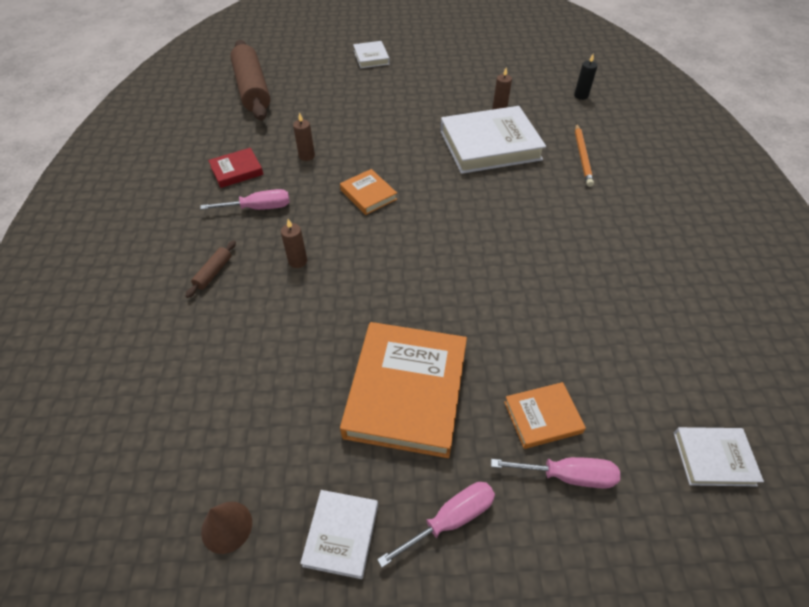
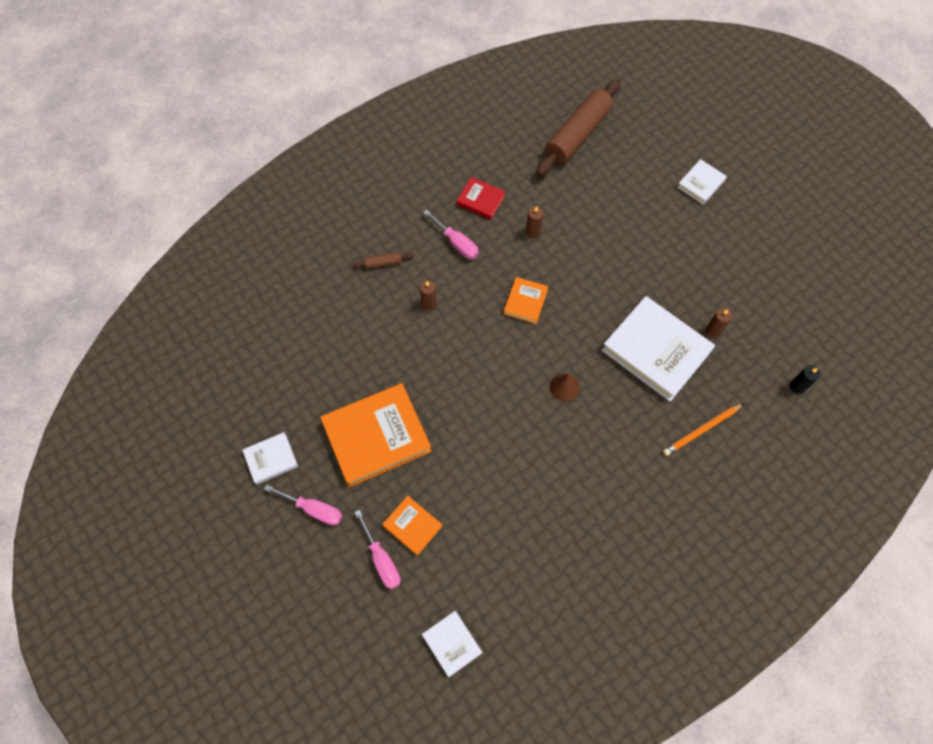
camera: 55 degrees right, 15 degrees up
(226, 527) = (240, 401): brown cone -> brown cone (564, 387)

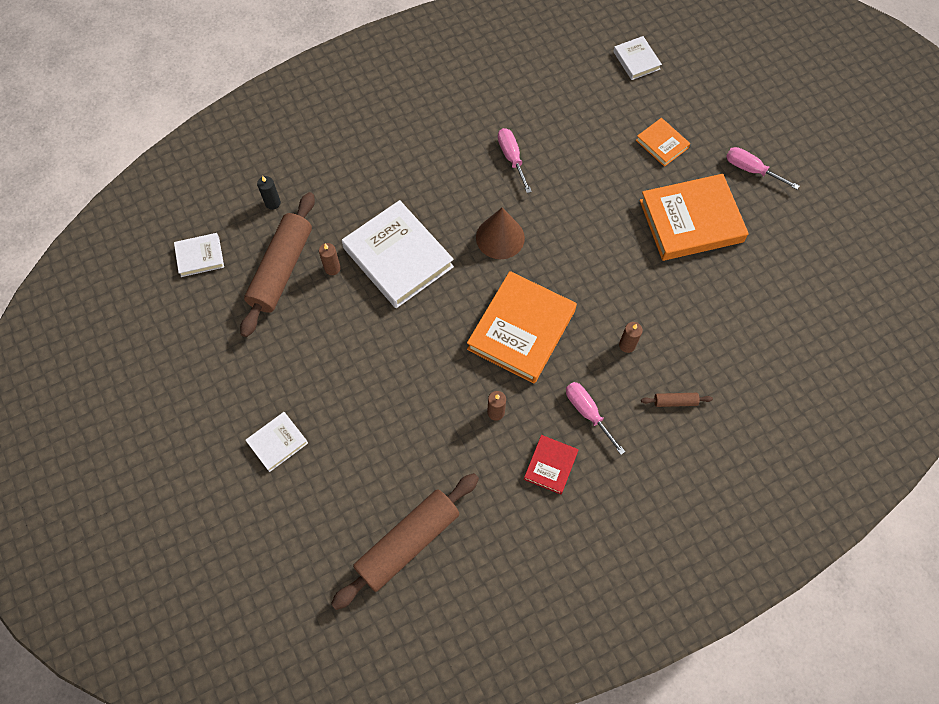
camera: 170 degrees left, 0 degrees up
(271, 459) = (793, 217): white book -> white book (200, 256)
(381, 560) = (691, 123): pink screwdriver -> pink screwdriver (512, 158)
(480, 200) = (550, 465): red book -> red book turned 75 degrees clockwise
(525, 302) = (521, 330): orange book -> orange book, size x2.01
(564, 387) = (500, 237): brown cone -> brown cone, size x1.61
(702, 430) = (379, 179): orange pencil -> none
(759, 322) = (281, 269): none -> brown rolling pin

